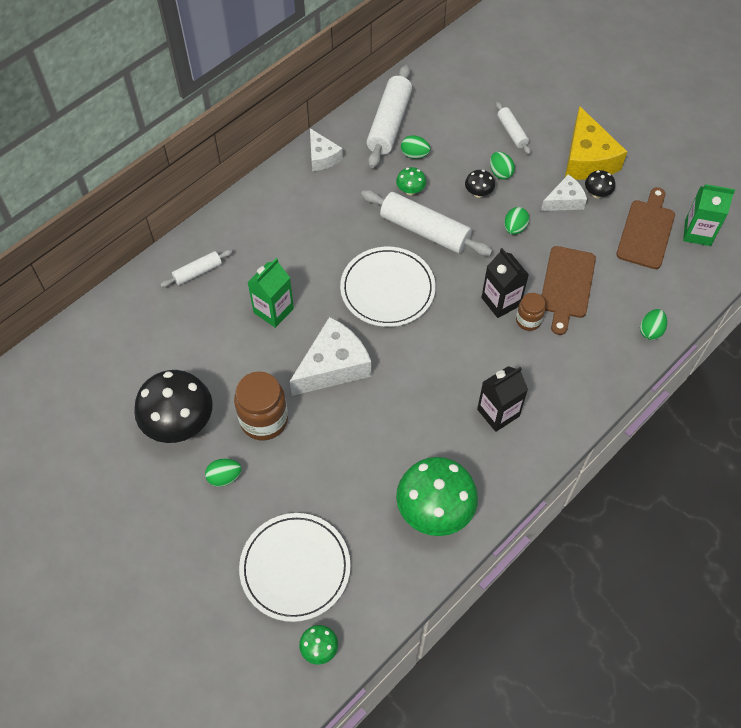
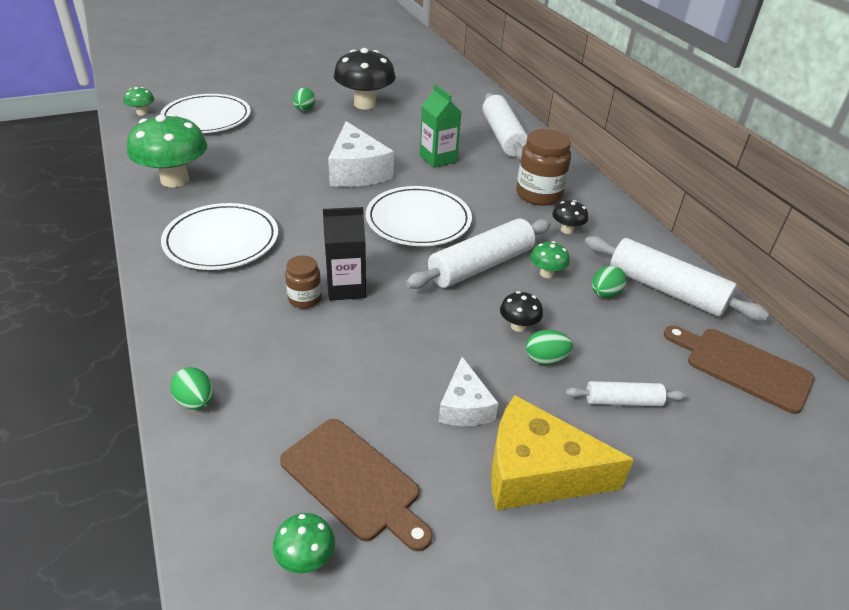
camera: 110 degrees right, 20 degrees down
(198, 272) = (503, 136): white rolling pin -> white rolling pin, size x1.89
(264, 420) = (336, 132): brown jar -> brown jar (538, 195)
(322, 157) = (622, 228): white cheese -> none
(498, 413) = (221, 240): black carton -> white plate
(514, 228) = (444, 337): green egg -> none
(567, 286) = (325, 350): brown cutting board -> brown cutting board (742, 367)
(597, 194) = (460, 452): black mushroom -> black mushroom (567, 230)
(697, 233) = (306, 558): green carton -> green mushroom

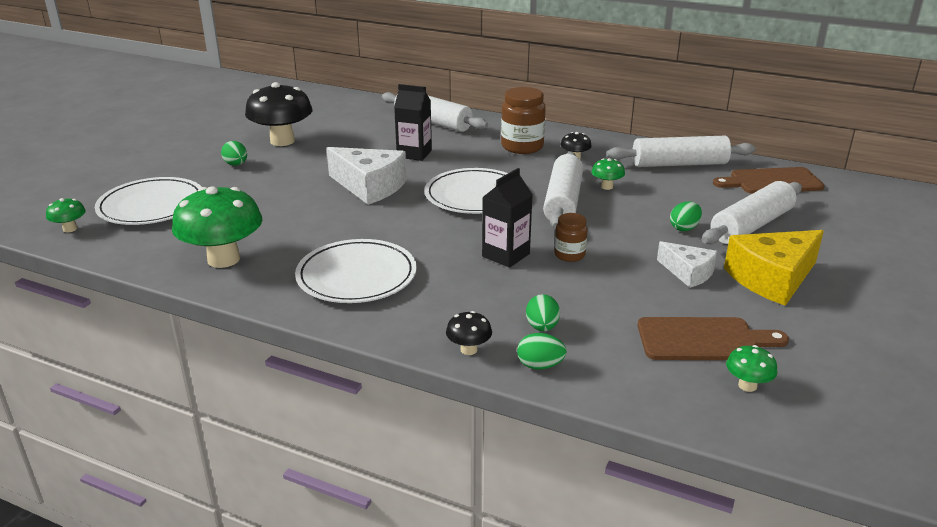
camera: 40 degrees left, 10 degrees down
(305, 299) = (492, 275): brown jar -> brown jar (569, 255)
(438, 159) = (414, 154): green carton -> black carton
(518, 326) = (642, 220): black mushroom -> black mushroom (469, 349)
(605, 294) = (654, 181): green egg -> green egg (542, 327)
(623, 401) = (751, 226): white rolling pin -> white rolling pin, size x1.89

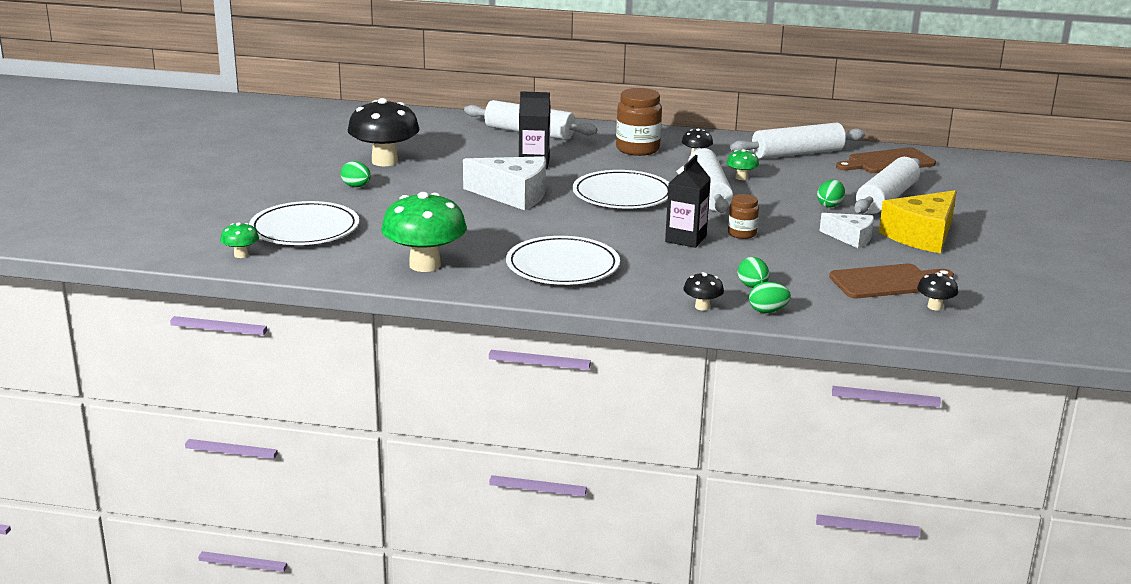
camera: 15 degrees left, 5 degrees down
(747, 385) = (935, 307): green mushroom -> black mushroom

